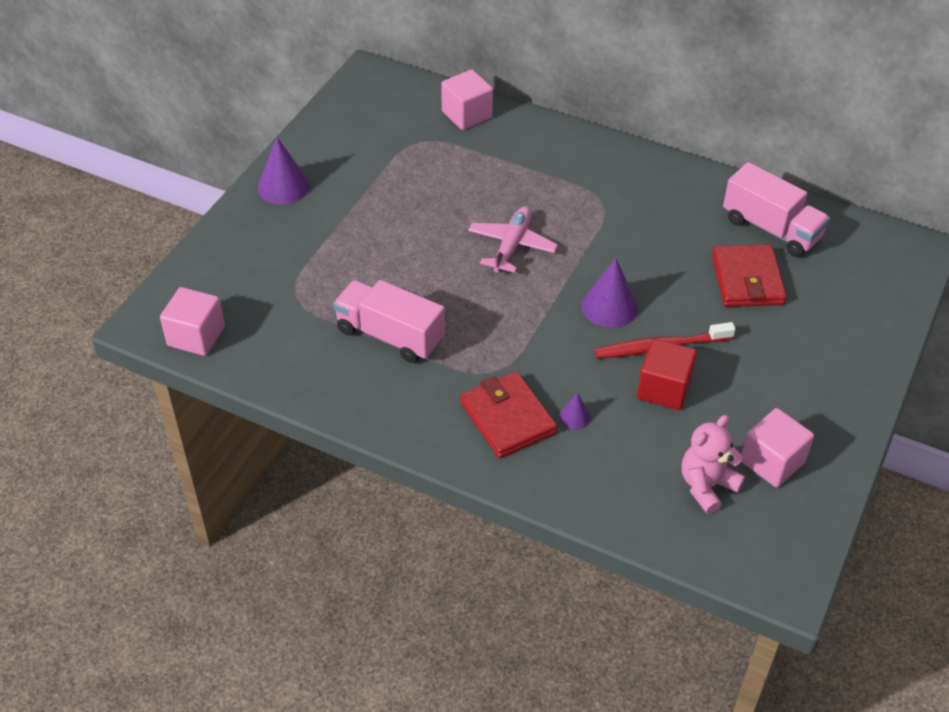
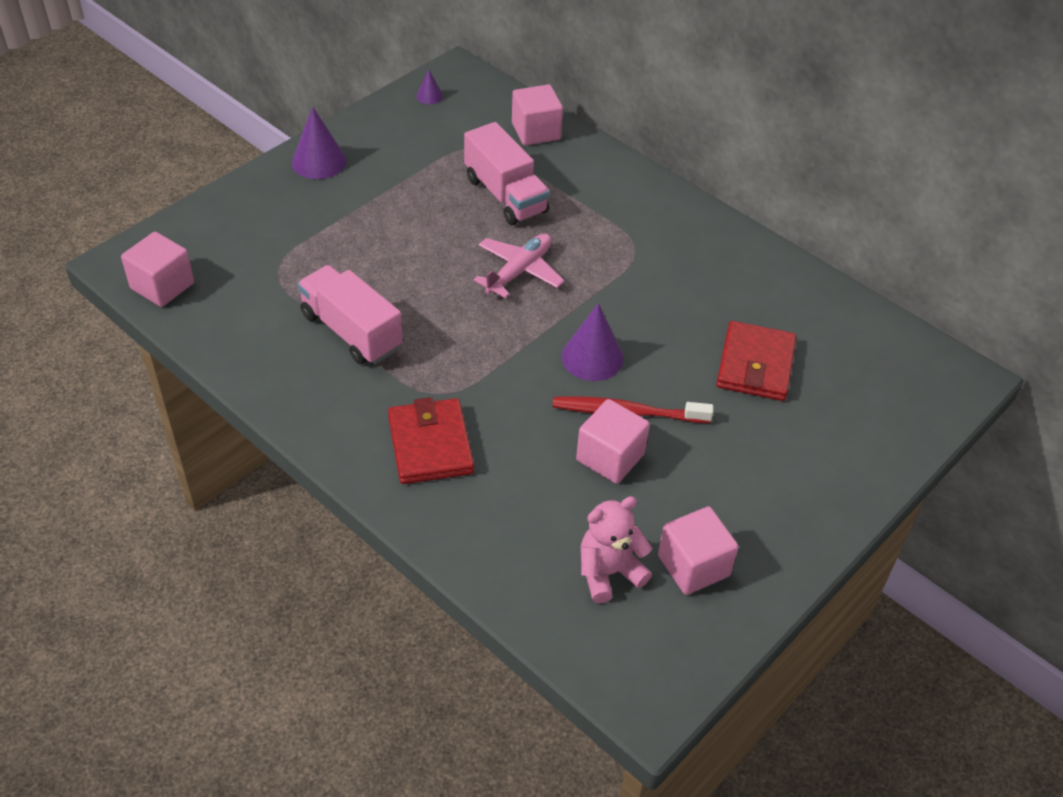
camera: 15 degrees right, 0 degrees up
(574, 416) = (501, 461): purple cone -> purple cone (429, 96)
(664, 389) = (610, 457): red cube -> pink cube
(771, 229) = (807, 318): pink truck -> pink truck (505, 195)

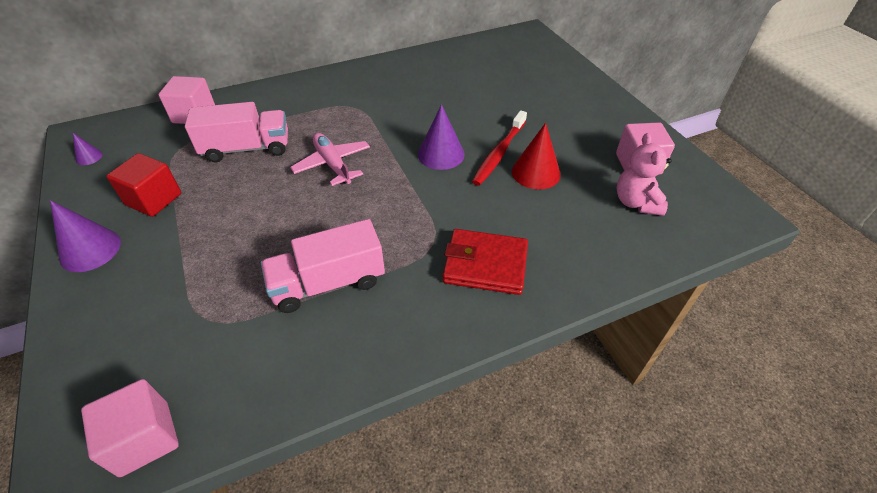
camera: 65 degrees left, 0 degrees up
(397, 167) = (154, 199): none -> red cube
(610, 457) = (536, 172): pink cube -> red cone
(755, 365) = (485, 92): red wallet -> none

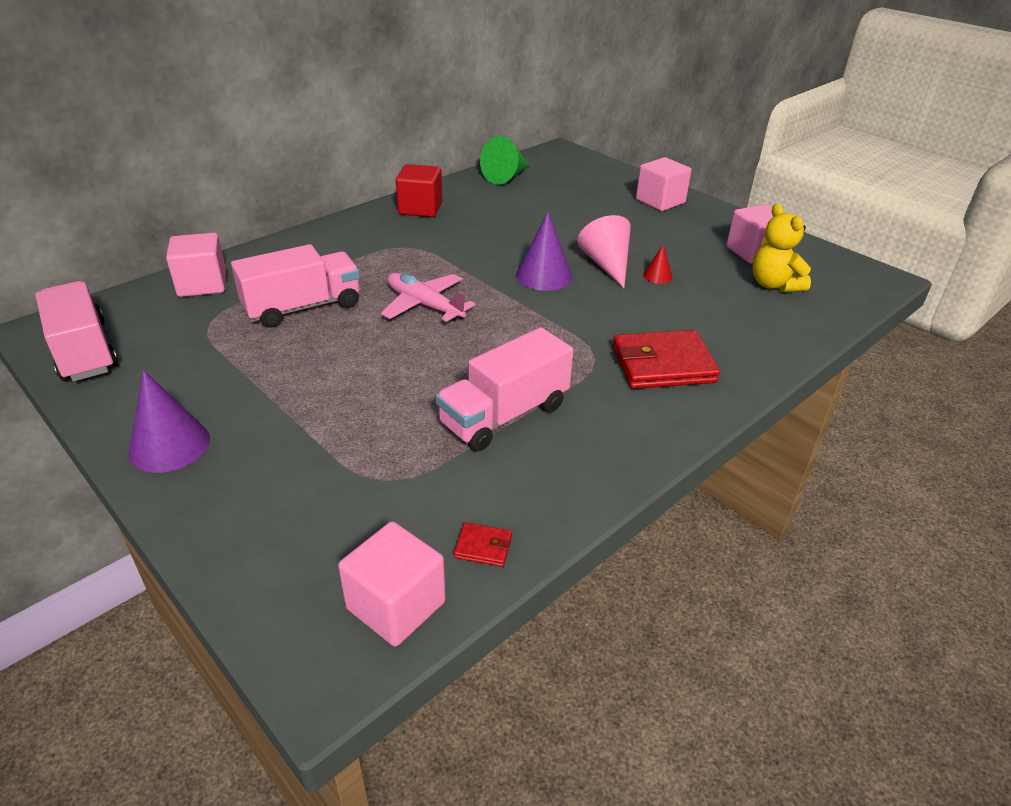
camera: 20 degrees left, 10 degrees down
(89, 157) = (84, 351): purple cone -> pink truck
(154, 199) = (217, 378): red cube -> red cube (420, 208)
(237, 405) = (483, 547): none -> red wallet
(470, 52) = (506, 176): none -> green cone
(499, 153) = (607, 265): red toothbrush -> pink cone
(536, 172) = (657, 276): red cone -> red cone, size x0.52
(584, 96) = (660, 201): none -> pink cube
(636, 202) = (774, 285): pink teddy bear -> yellow teddy bear

